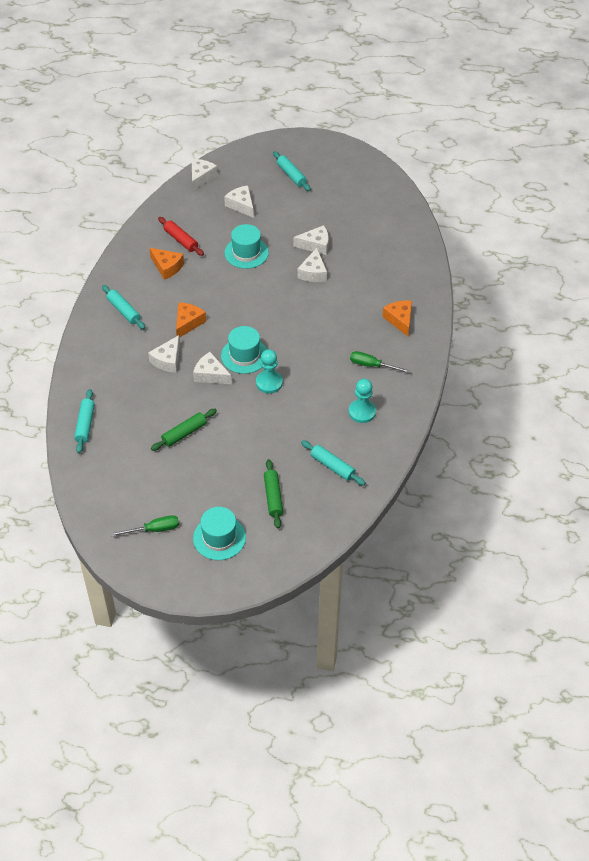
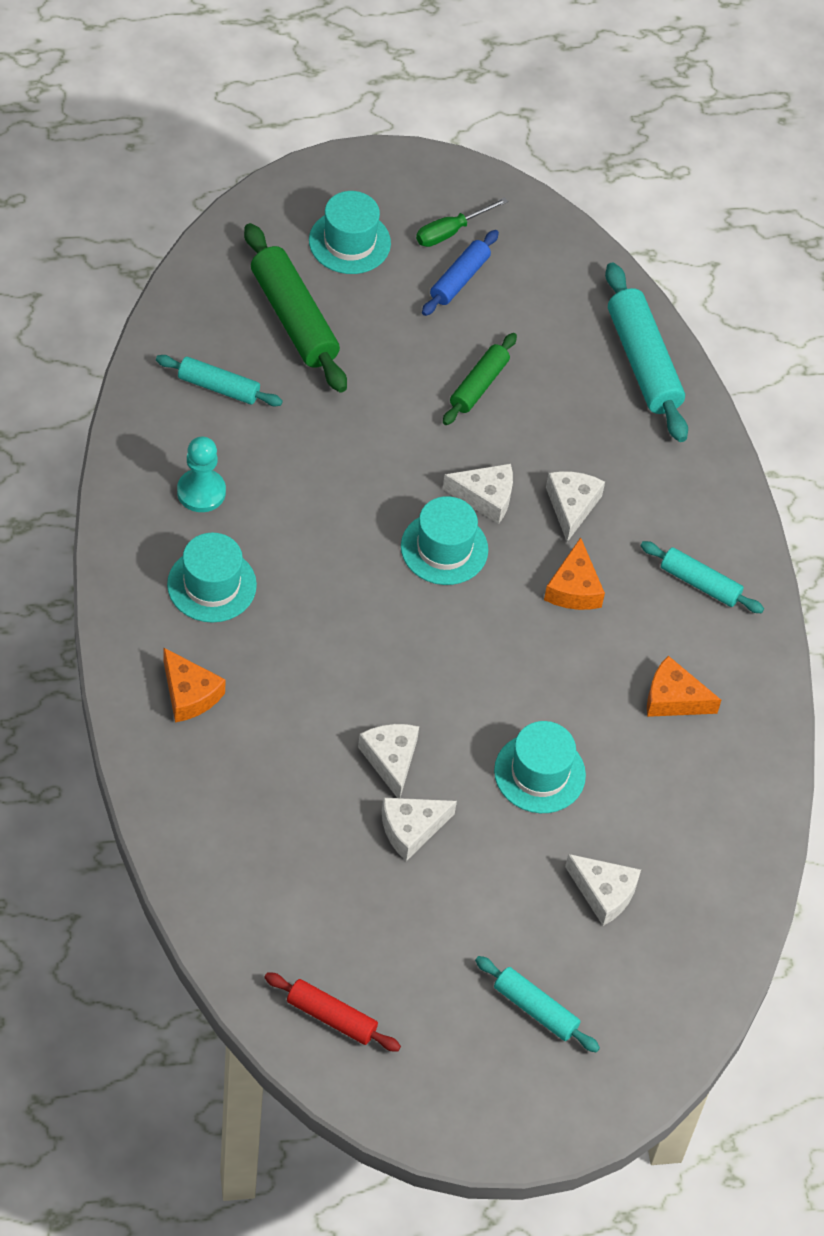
camera: 155 degrees right, 5 degrees up
(85, 424) = (643, 362): turquoise rolling pin -> turquoise rolling pin, size x1.68
(164, 498) = (459, 279): none -> blue rolling pin
(181, 240) = (680, 769): red rolling pin -> red rolling pin (331, 1017)
(201, 177) = (723, 948): white cheese -> none
(269, 383) = (379, 507): turquoise pawn -> none
(273, 497) = (294, 318): green rolling pin -> green rolling pin, size x1.68
(372, 365) = (211, 585): green screwdriver -> turquoise hat

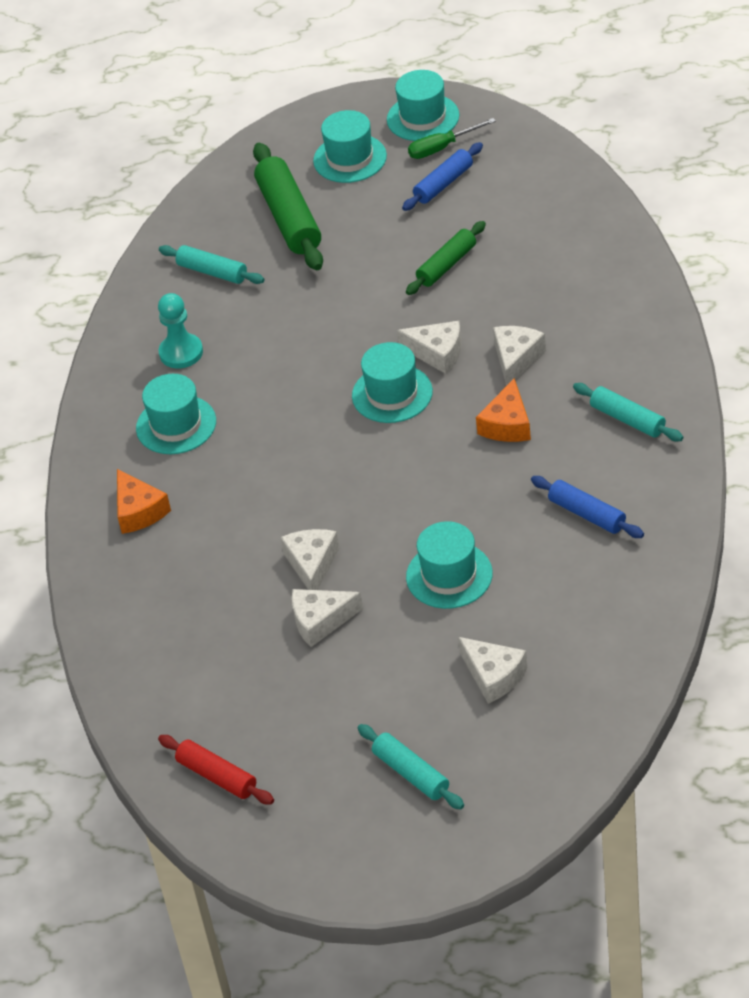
camera: 20 degrees right, 10 degrees down
(423, 191) = (423, 117): none -> turquoise hat
(643, 362) = (602, 244): turquoise rolling pin -> none
(673, 699) = (587, 514): orange cheese -> blue rolling pin

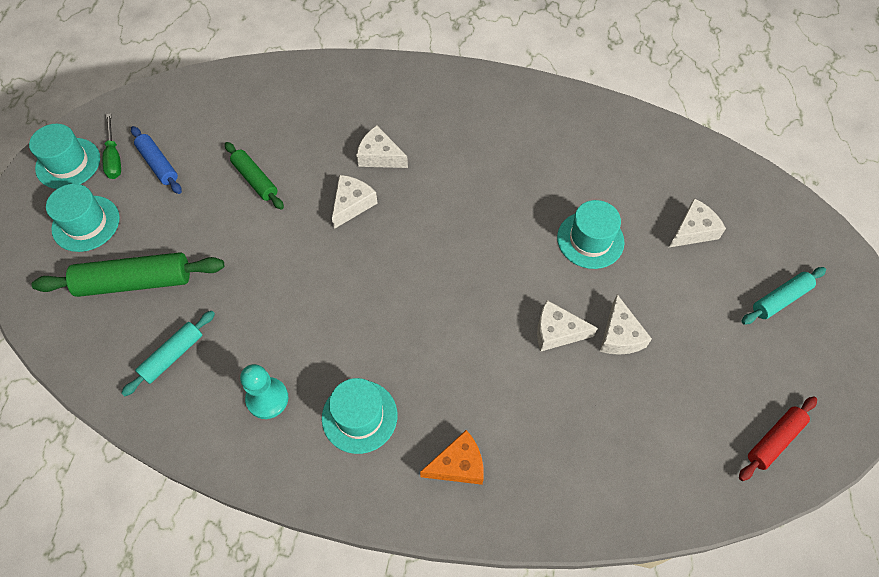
camera: 85 degrees left, 15 degrees up
(392, 394) = (385, 242): turquoise hat -> none
(507, 424) = (446, 175): orange cheese -> none
(587, 514) = (550, 146): blue rolling pin -> none
(627, 419) = (466, 105): turquoise rolling pin -> none

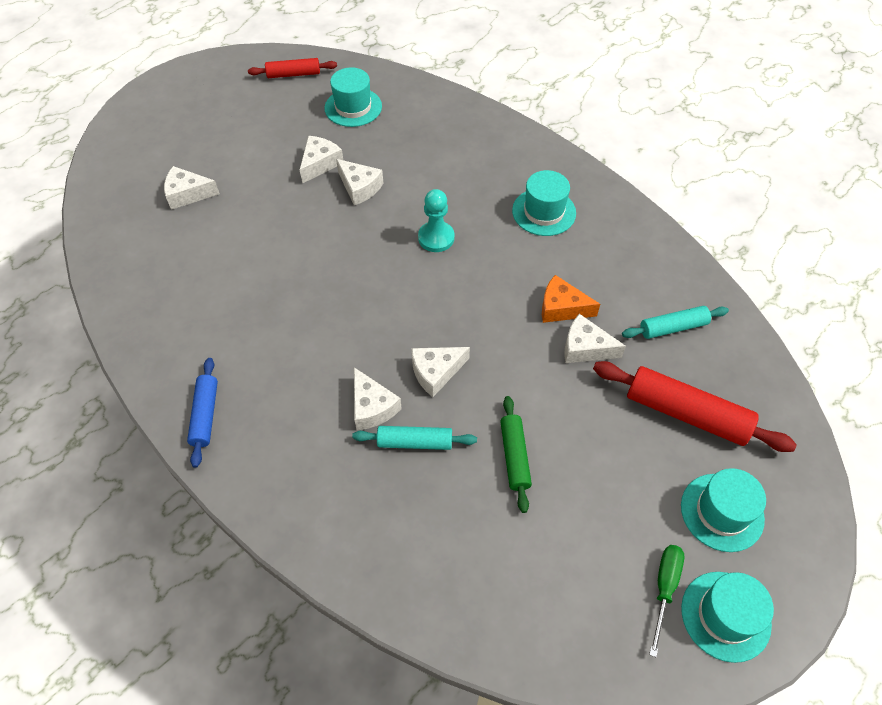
camera: 145 degrees left, 5 degrees down
(135, 281) = (686, 413): green rolling pin -> red rolling pin
(158, 164) = (613, 544): blue rolling pin -> blue rolling pin (205, 415)
(243, 291) = (585, 348): none -> white cheese
(267, 399) = (607, 257): turquoise pawn -> turquoise pawn (436, 238)
(458, 464) = (496, 155): orange cheese -> orange cheese (561, 308)
(590, 240) = (268, 230): turquoise hat -> turquoise hat (353, 107)
(780, 299) = (191, 127): turquoise rolling pin -> turquoise rolling pin (415, 442)

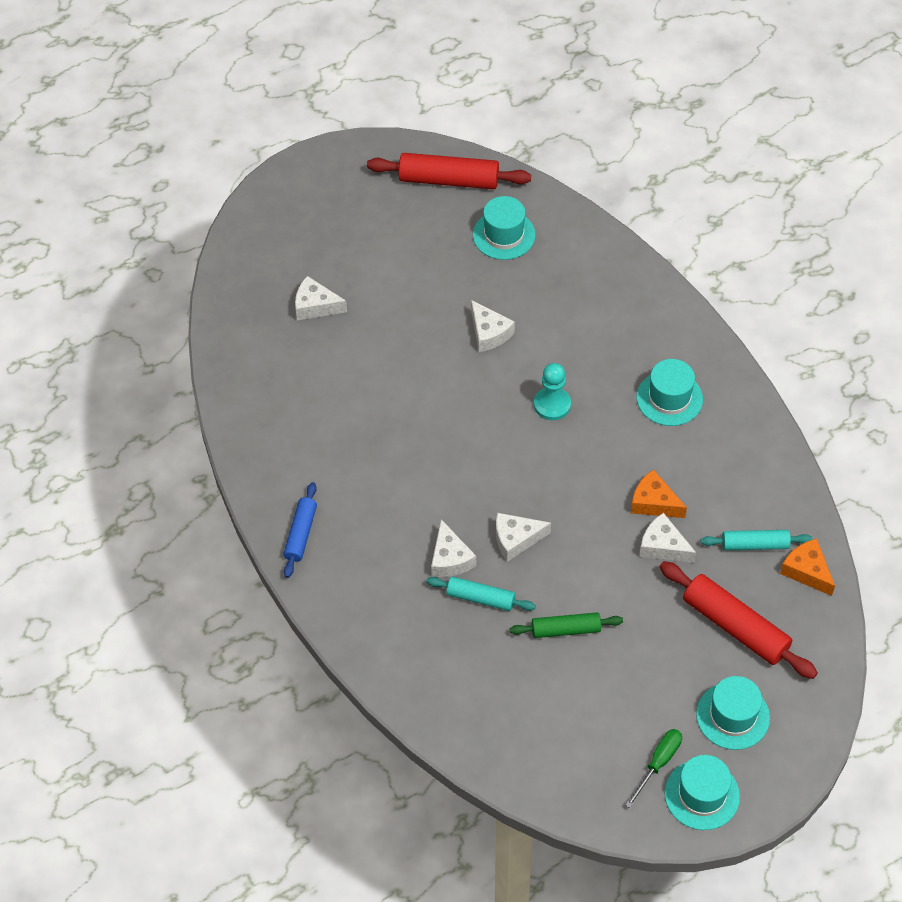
camera: 15 degrees right, 0 degrees up
(293, 74) = (449, 180): red rolling pin -> red rolling pin, size x1.68
(320, 164) = (454, 297): white cheese -> none
(514, 456) = (566, 629): green rolling pin -> green rolling pin turned 75 degrees clockwise
(732, 342) = (807, 571): none -> orange cheese

